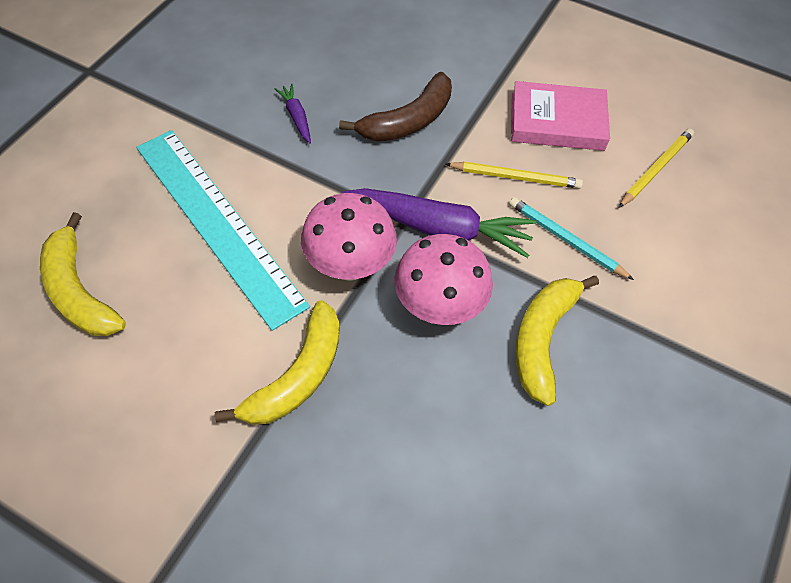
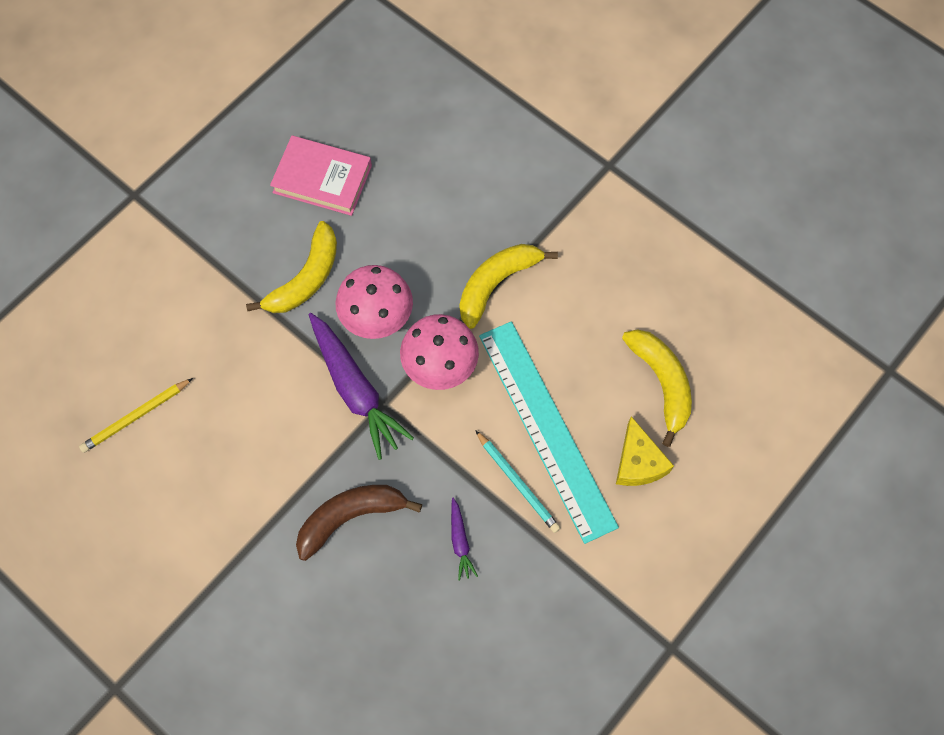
camera: 165 degrees left, 10 degrees up
(113, 207) = (638, 462): none -> yellow cheese
(439, 228) = (355, 389): purple carrot -> purple carrot turned 150 degrees counterclockwise
(515, 177) = (270, 431): yellow pencil -> none
(557, 122) = (203, 489): pink book -> pink book (322, 179)
(566, 240) = (251, 359): turquoise pencil -> turquoise pencil (517, 483)

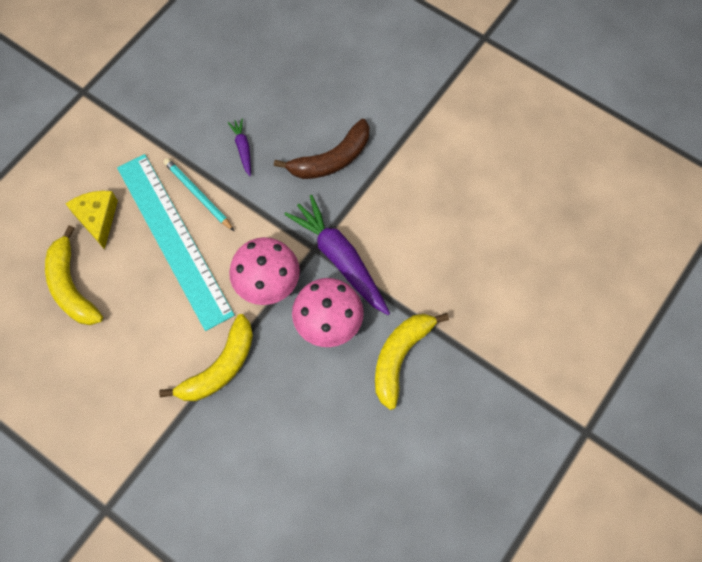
camera: 175 degrees right, 0 degrees up
(136, 416) = (522, 221): yellow pencil -> none
(322, 179) = (401, 466): pink book -> none

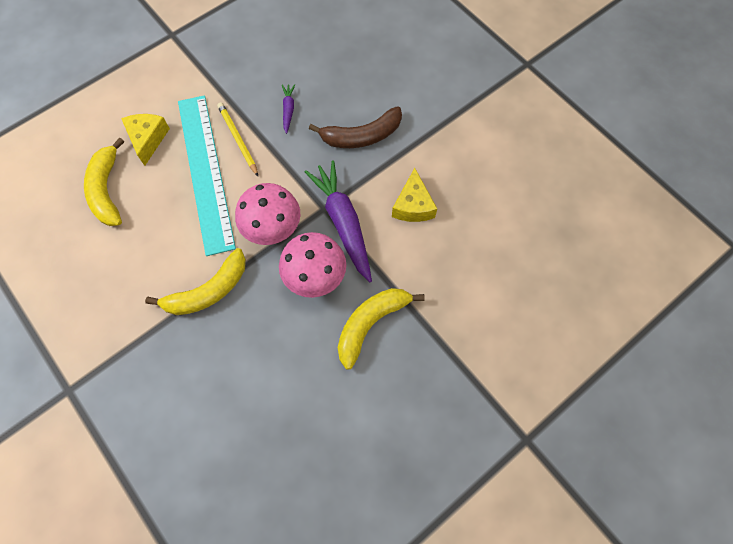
camera: 15 degrees right, 0 degrees up
(198, 195) = (238, 139): turquoise pencil -> yellow pencil
(407, 222) = (413, 205): none -> yellow cheese

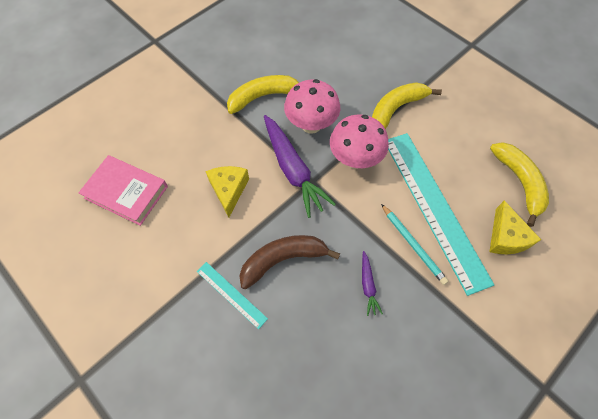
camera: 175 degrees right, 5 degrees down
(238, 139) = (412, 245): yellow pencil -> turquoise pencil
(370, 324) = (263, 97): yellow banana -> yellow banana turned 150 degrees counterclockwise
(409, 112) = (231, 294): none -> turquoise ruler
(521, 212) = (126, 192): none -> pink book

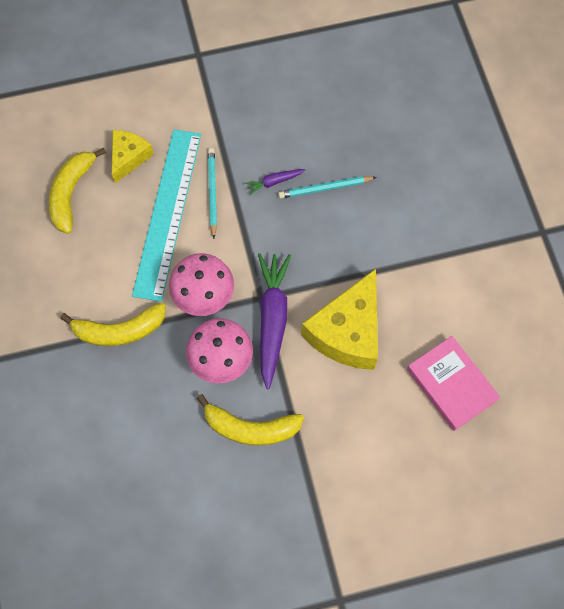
camera: 150 degrees left, 5 degrees up
(229, 190) = (347, 332): yellow cheese -> yellow cheese, size x1.76
(231, 294) = (392, 234): turquoise ruler -> none
(283, 259) = (333, 239): brown banana -> none
(318, 306) = (325, 188): none -> turquoise pencil
(368, 285) = (274, 182): purple carrot -> purple carrot turned 135 degrees counterclockwise

